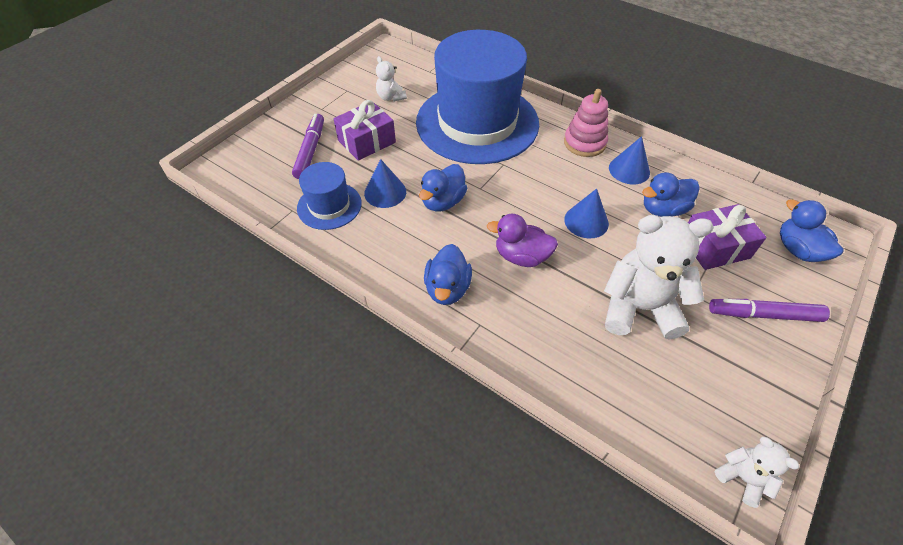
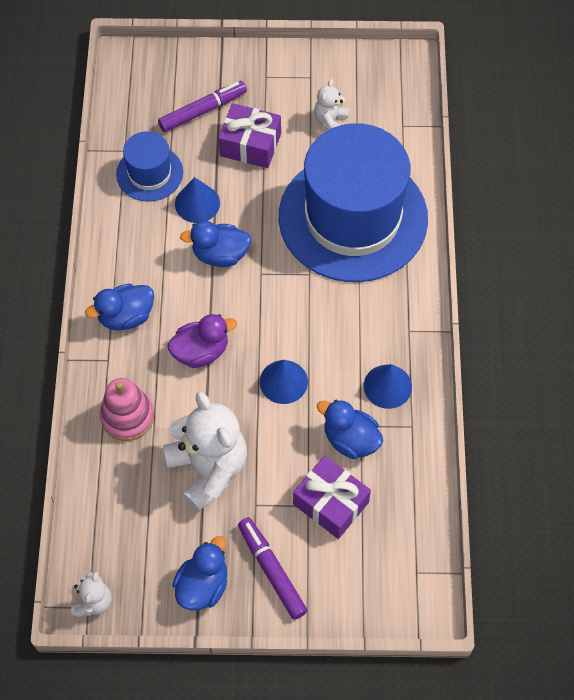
camera: 55 degrees right, 10 degrees up
(521, 256) = (201, 351): purple duck -> purple duck turned 90 degrees clockwise
(584, 143) = (398, 328): pink stacking toy -> pink stacking toy (127, 416)
(798, 250) = (381, 577): blue duck -> blue duck (203, 585)

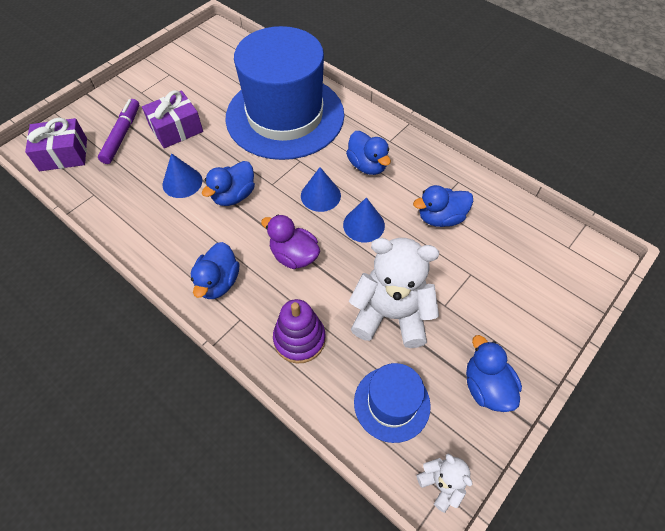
camera: 50 degrees left, 5 degrees down
(127, 416) = (299, 339): pink stacking toy -> purple stacking toy
(149, 173) = (128, 192): blue hat -> blue hat (392, 403)
(201, 351) = (294, 256): purple duck -> purple duck turned 75 degrees counterclockwise
(271, 570) = (507, 331): purple marker -> none
(330, 120) = (209, 84): white teddy bear -> none
(330, 503) = (480, 260): purple gift -> purple gift (63, 154)
(357, 334) = (367, 165): none -> blue duck
(387, 386) = (419, 175): blue cone -> blue cone (320, 195)

